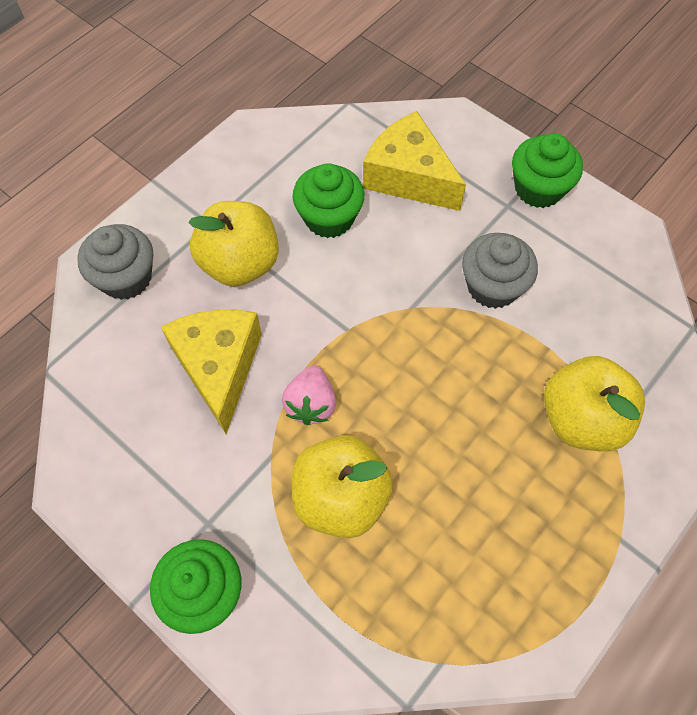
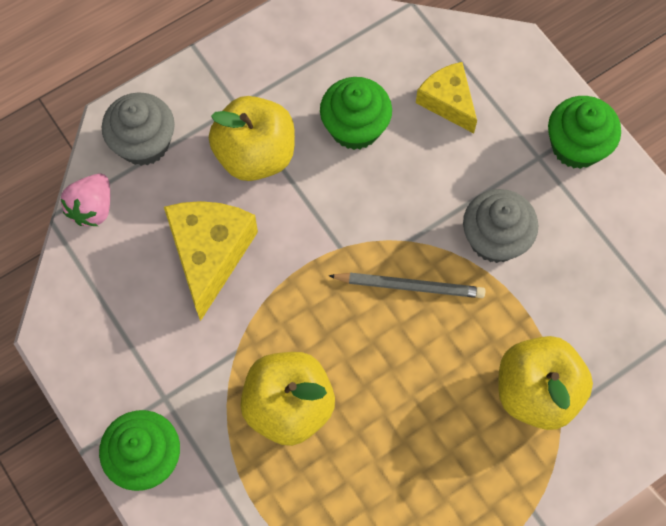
camera: 15 degrees right, 5 degrees up
(311, 404) = (285, 312): pink strawberry -> pink strawberry (92, 208)
(409, 177) = (448, 102): yellow cheese -> yellow cheese, size x0.64
(426, 349) = (409, 286): none -> grey pencil

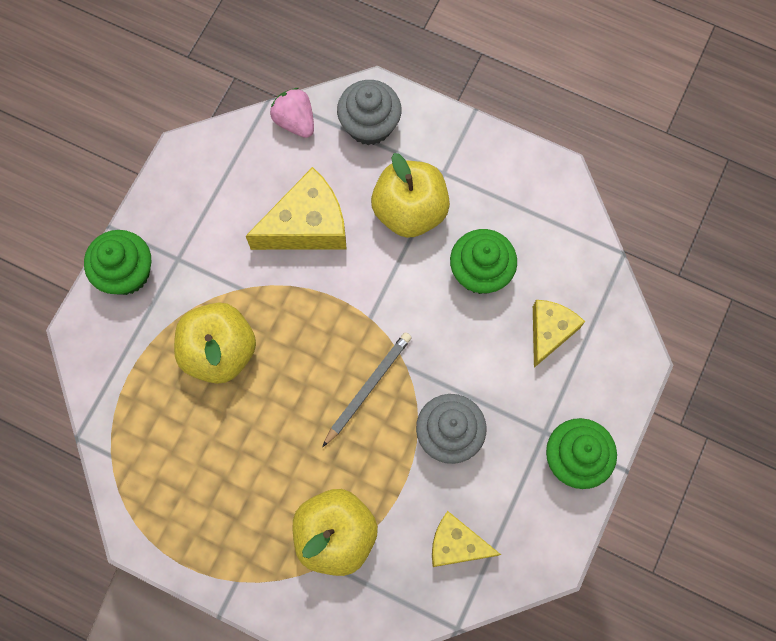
camera: 60 degrees right, 5 degrees up
(92, 208) = (295, 121): pink strawberry -> pink strawberry turned 60 degrees clockwise
(409, 286) = (368, 388): grey pencil -> grey pencil turned 120 degrees counterclockwise
(602, 288) = (456, 544): none -> yellow cheese

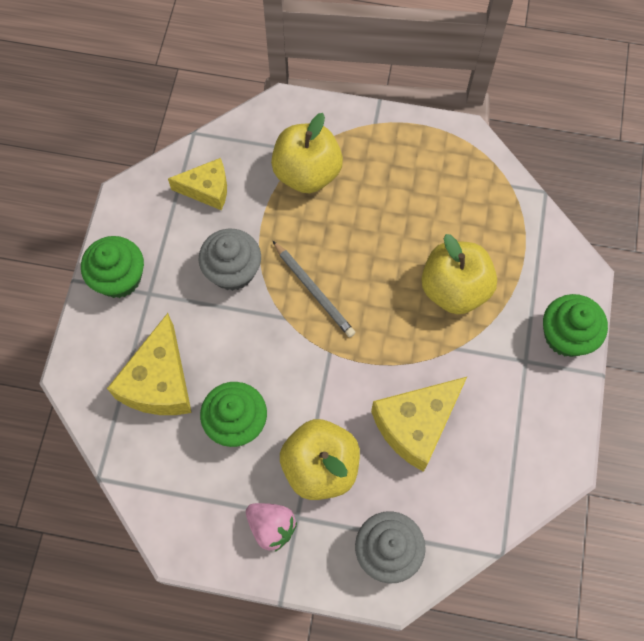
camera: 165 degrees right, 5 degrees down
(295, 121) = (466, 534): pink strawberry -> pink strawberry (271, 527)
(368, 388) = (313, 291): grey pencil -> grey pencil turned 60 degrees counterclockwise
(549, 332) = (159, 382): yellow cheese -> yellow cheese, size x1.55

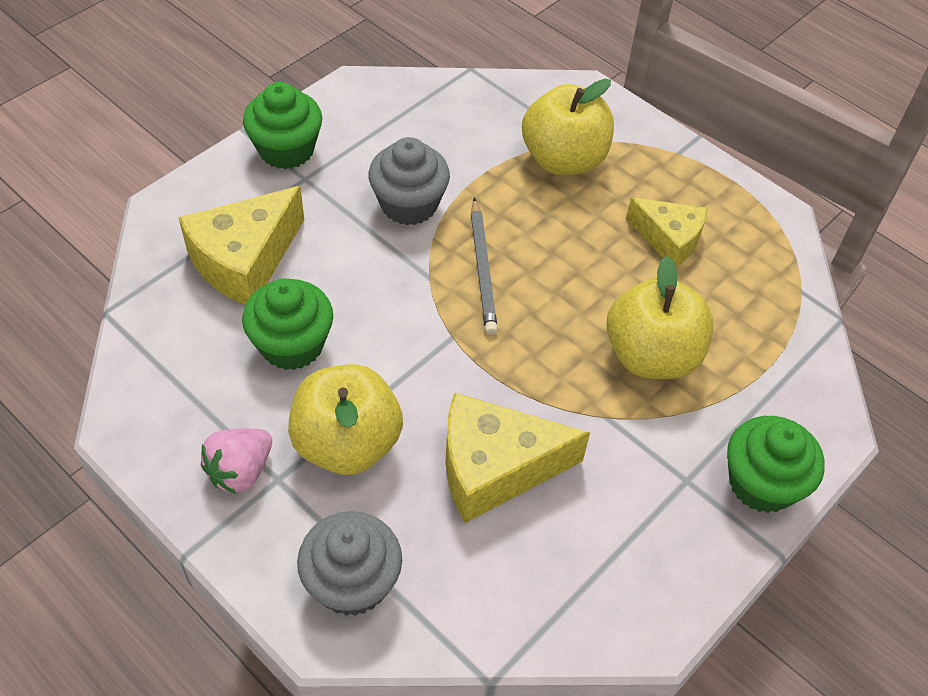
camera: 30 degrees right, 15 degrees down
(207, 189) = (443, 121): yellow cheese -> yellow cheese (668, 239)
(271, 527) = (240, 471): pink strawberry -> pink strawberry turned 60 degrees clockwise

